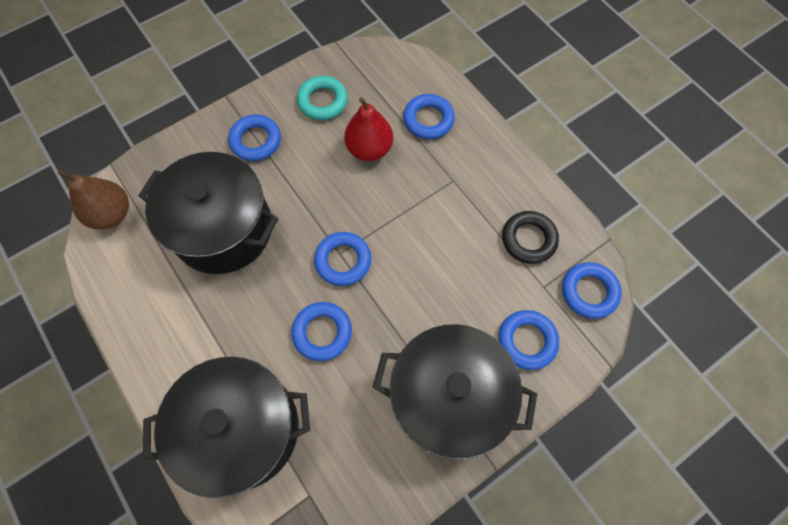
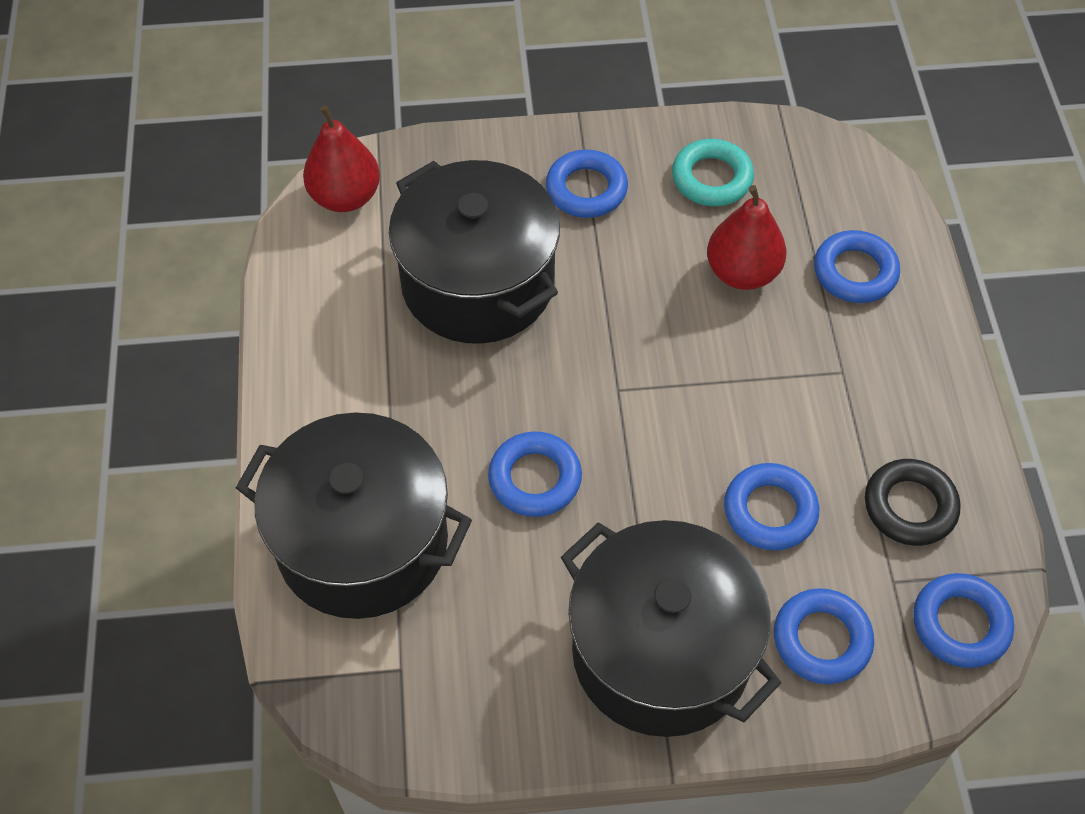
camera: 30 degrees right, 10 degrees down
(112, 214) = (345, 197): brown pear -> red pear
(343, 261) = (617, 402): blue ring -> blue ring (770, 511)

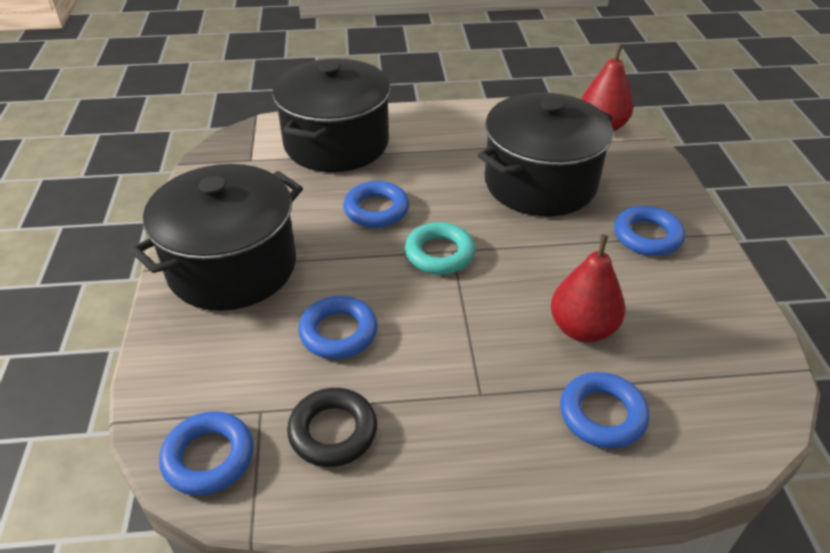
camera: 90 degrees right, 15 degrees down
(711, 178) = (688, 313): turquoise ring -> turquoise ring (439, 254)
(821, 640) = (219, 356): blue ring -> none

